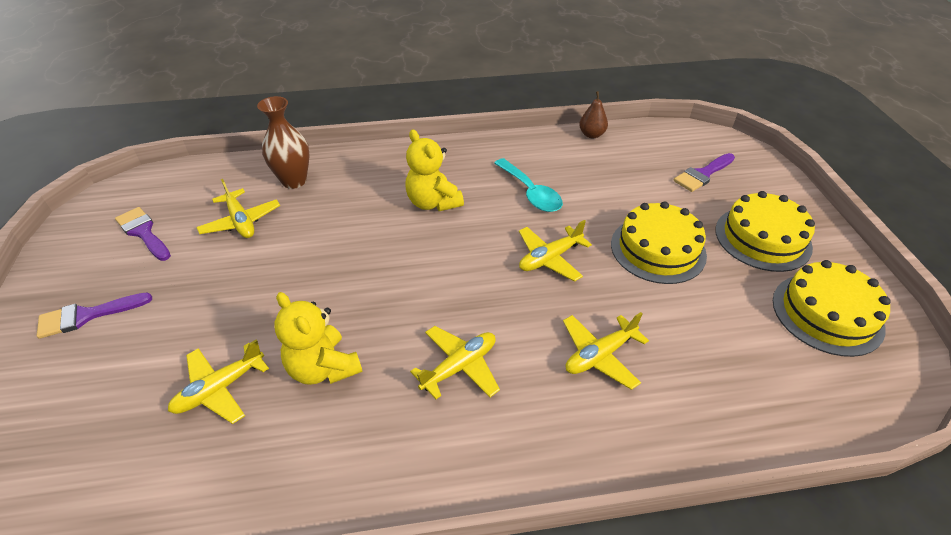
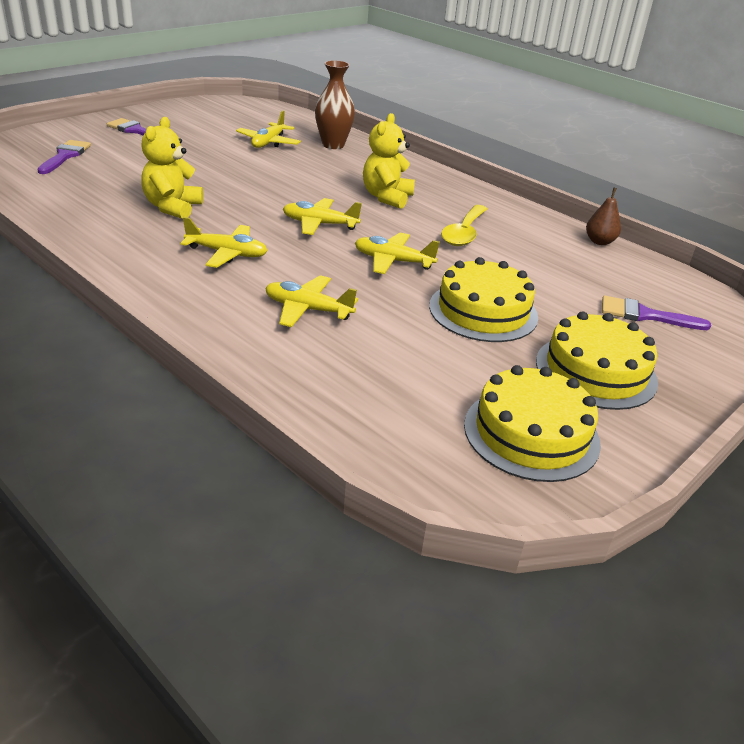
camera: 50 degrees right, 10 degrees down
(143, 232) = (220, 121): purple brush -> purple brush (65, 156)
(220, 389) = (122, 183): yellow plane -> yellow plane (319, 224)
(530, 192) = (464, 233): turquoise spoon -> yellow spoon

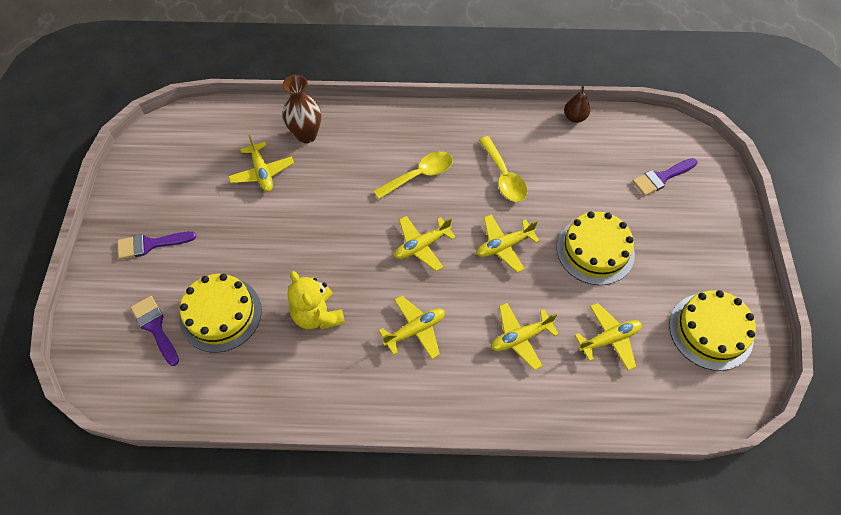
camera: 40 degrees left, 25 degrees up
(387, 197) = (419, 175): yellow teddy bear -> yellow spoon
(395, 363) = (609, 339): none -> yellow plane
(595, 371) = (688, 253): yellow cake -> yellow cake (220, 314)

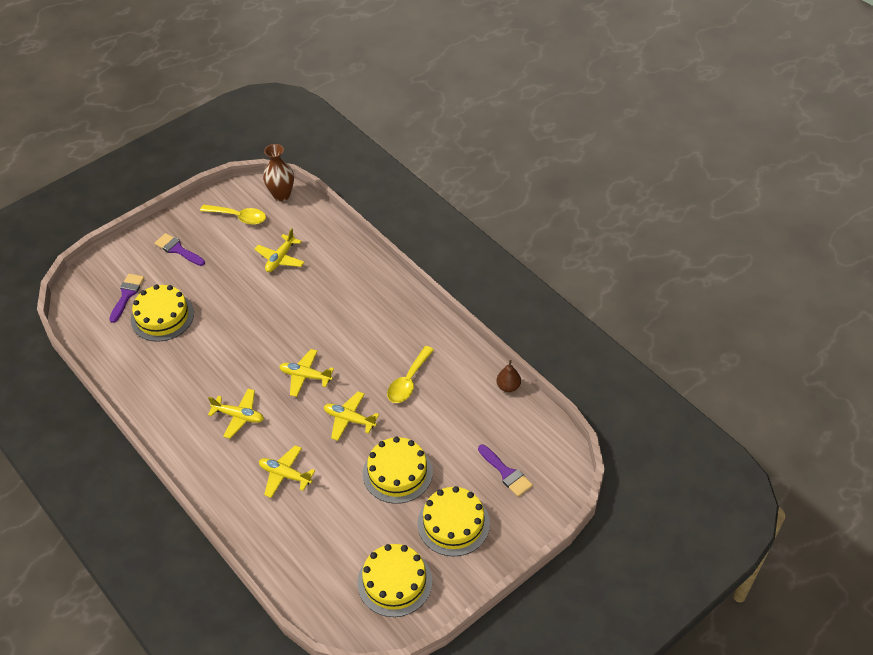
camera: 50 degrees right, 10 degrees down
(306, 135) = (332, 257): brown vase -> brown vase (281, 195)
(318, 315) = (204, 361): yellow teddy bear -> none
(419, 175) = (361, 336): yellow spoon -> yellow spoon (238, 217)
(609, 339) = (330, 525): yellow plane -> none
(661, 178) = (506, 473): purple brush -> purple brush turned 150 degrees counterclockwise
(683, 247) = (453, 523): none -> yellow cake

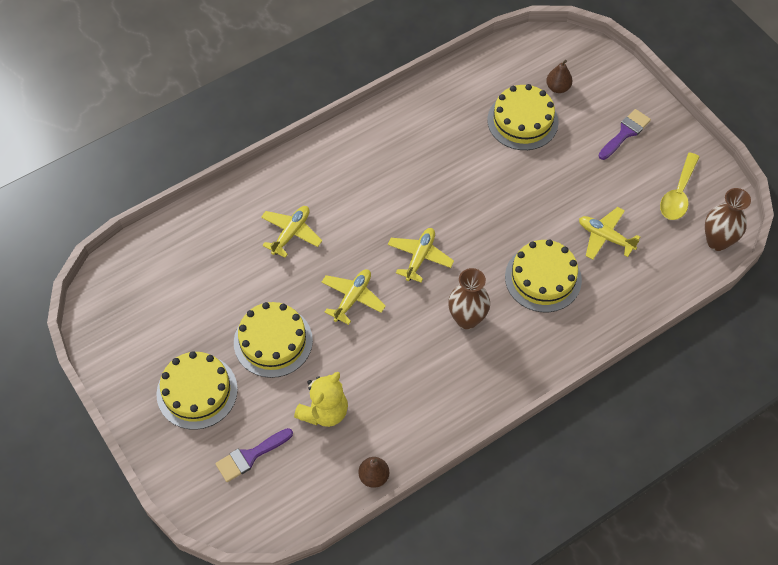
camera: 95 degrees right, 10 degrees up
(127, 295) = (558, 87): purple brush -> brown pear
(239, 416) = (374, 192): yellow plane -> none
(362, 340) = (467, 319): none -> brown vase
(394, 582) = (141, 327): yellow cake -> yellow cake (543, 278)
(408, 381) = (398, 364): yellow spoon -> none
(458, 426) = (324, 411): none -> yellow teddy bear

